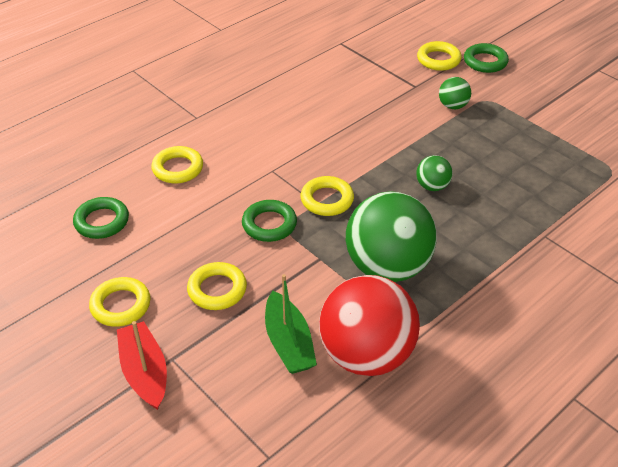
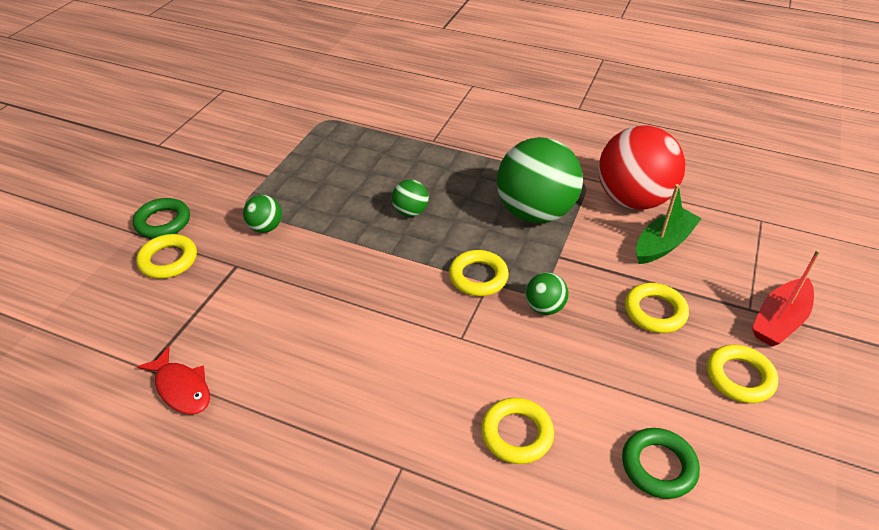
camera: 115 degrees left, 0 degrees up
(269, 224) = (544, 307): green ring -> green ball
(316, 53) = (181, 388): none -> red fish

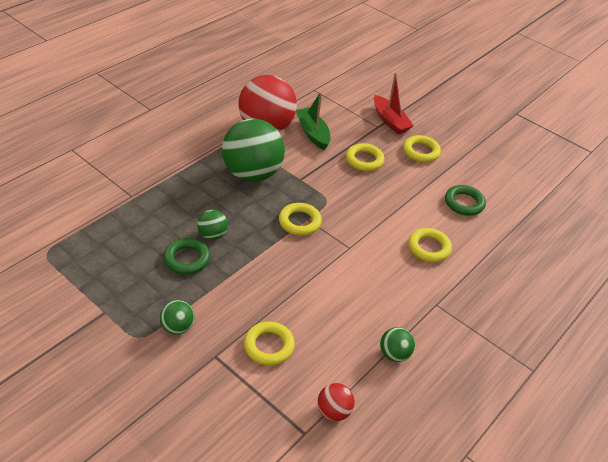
camera: 75 degrees left, 0 degrees up
(163, 222) = (123, 403): green ring -> green ring (187, 259)
(168, 260) = (181, 404): yellow ring -> yellow ring (269, 346)
(181, 388) = (334, 411): red fish -> red ball
(544, 307) = (340, 202): green ball -> green ball (394, 354)

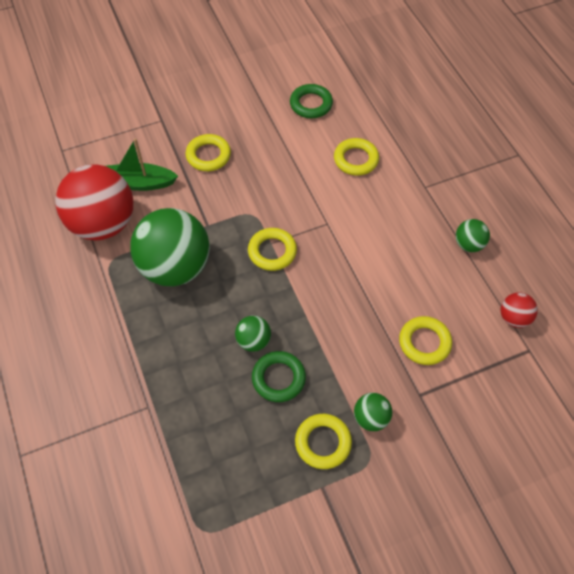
camera: 60 degrees left, 15 degrees up
(390, 121) = (159, 105): red boat -> none
(421, 152) = (221, 102): yellow ring -> yellow ring (323, 443)

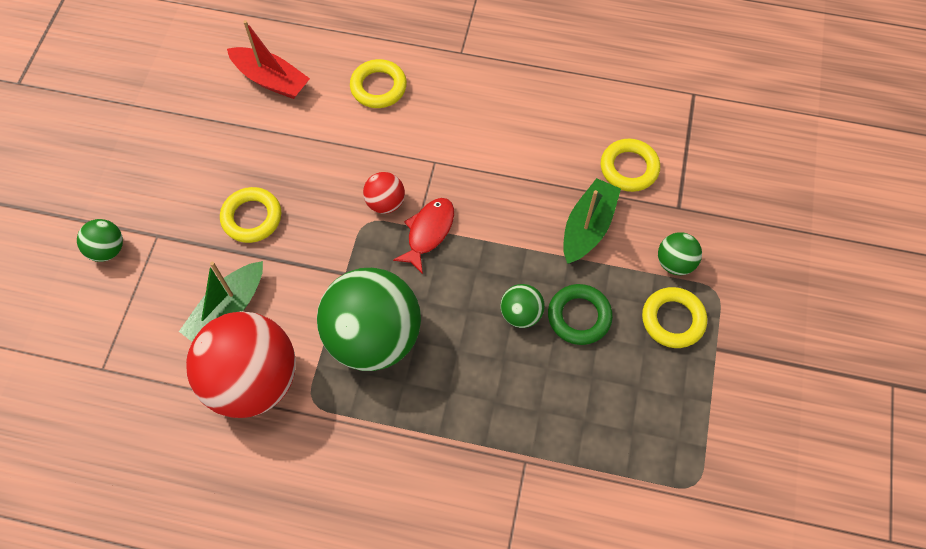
camera: 55 degrees left, 5 degrees up
(272, 251) = (428, 232): yellow ring -> red fish
(311, 104) = (271, 80): green ring -> red boat
(353, 343) = (588, 227): none -> green boat
(468, 244) = (553, 63): green ball -> green ball (107, 249)
(514, 318) = (654, 82): red ball -> red ball (385, 203)

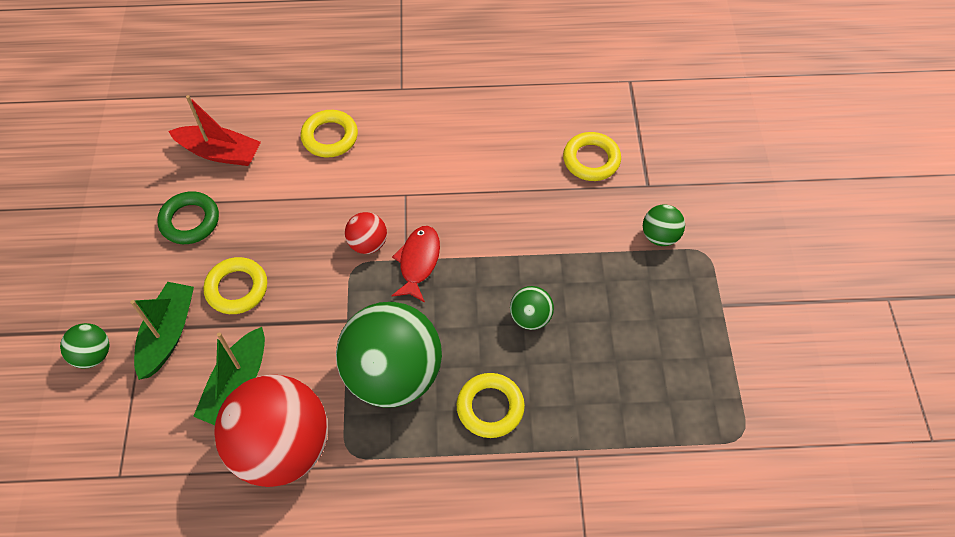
camera: 15 degrees left, 5 degrees down
(579, 316) = (586, 306): green ring -> green ring (190, 221)
(588, 227) = (569, 222): green boat -> green boat (168, 334)
(673, 320) = (674, 288): yellow ring -> yellow ring (490, 407)

